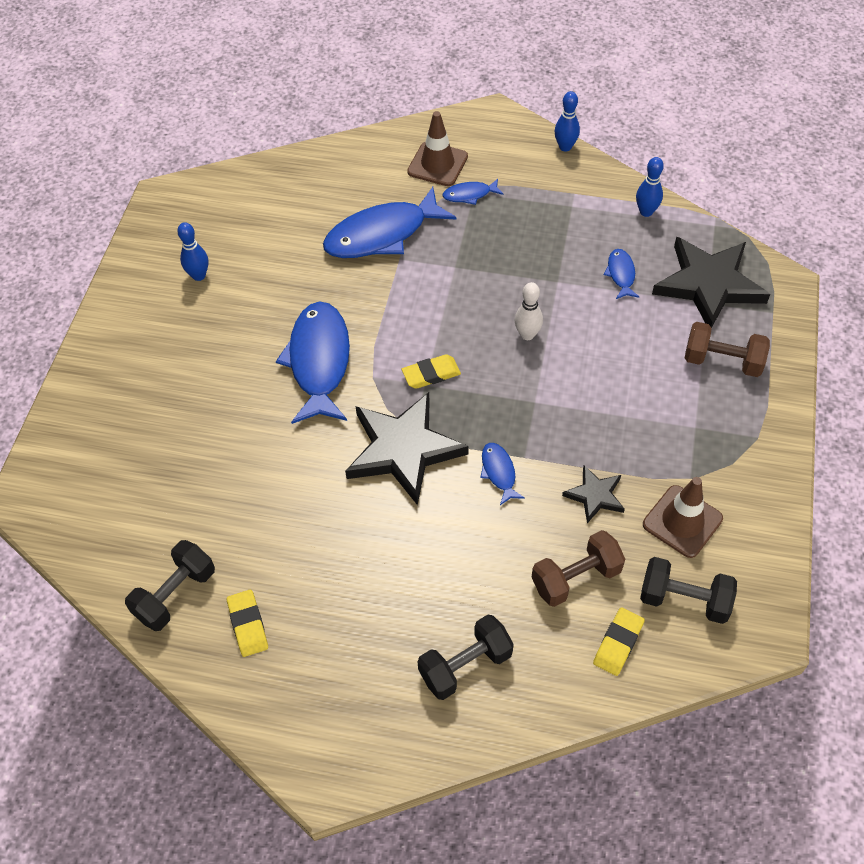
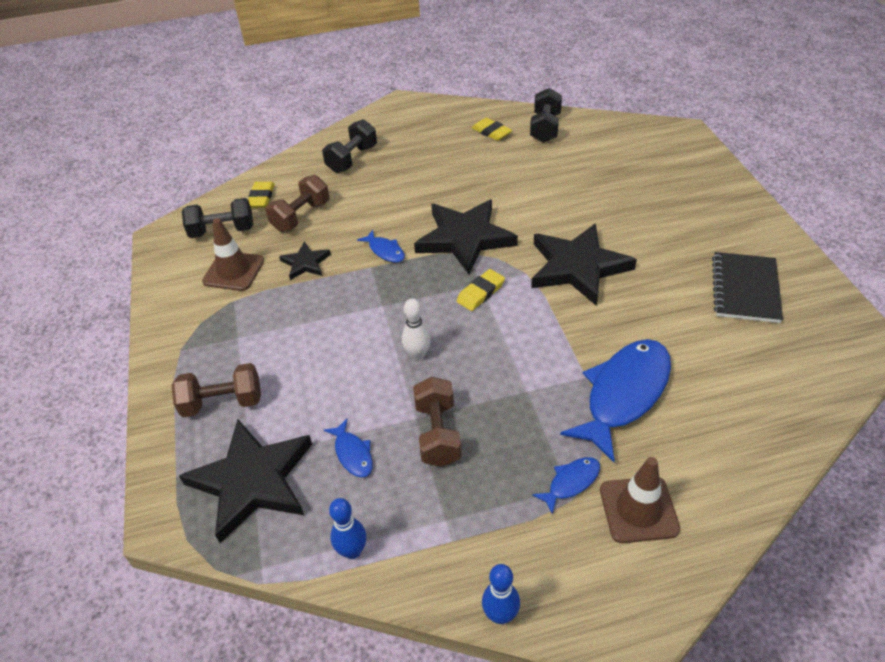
camera: 155 degrees right, 10 degrees down
(199, 275) = (745, 289): blue bowling pin -> black notebook
(319, 361) = (577, 267): blue fish -> black star
(546, 263) = (438, 434): none -> brown dumbbell

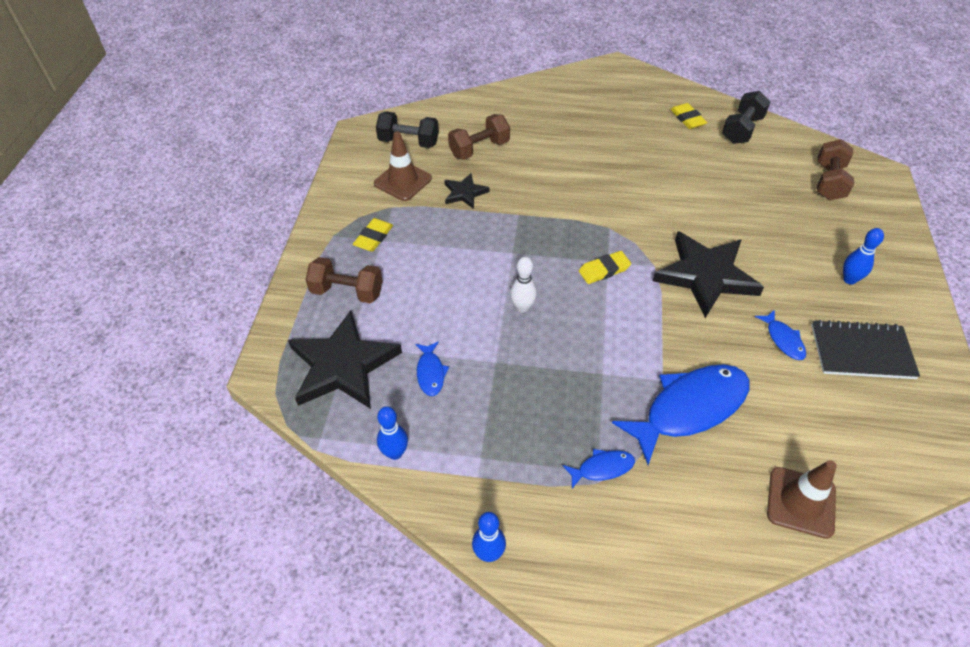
camera: 20 degrees right, 5 degrees up
(261, 197) = (453, 121): yellow eraser -> yellow eraser (373, 237)
(352, 159) = (547, 108): black dumbbell -> none
(385, 251) = (537, 203): blue fish -> blue fish (783, 339)
(438, 434) = (508, 382): brown dumbbell -> brown dumbbell (829, 182)
(464, 238) = (613, 214): black star -> none
(638, 509) = (651, 515): brown traffic cone -> brown traffic cone (801, 502)
(703, 230) = (849, 279): none -> blue bowling pin
(745, 289) = (861, 352): black notebook -> black notebook turned 60 degrees clockwise

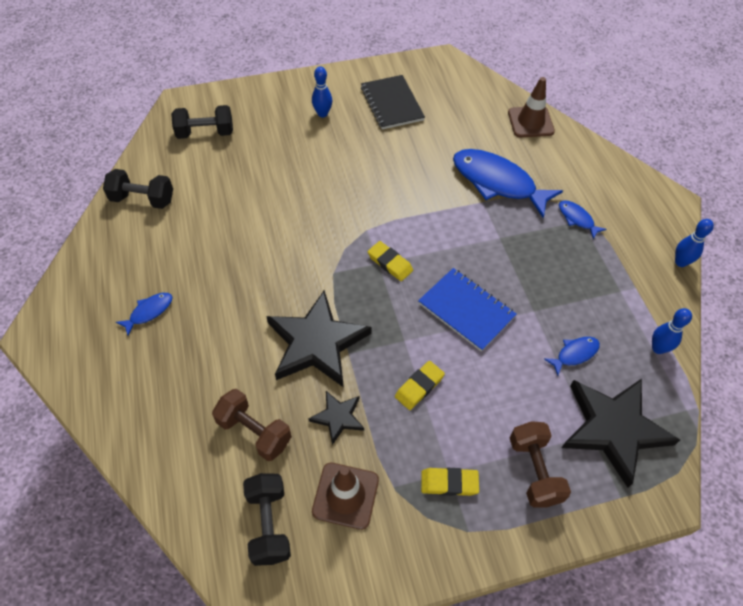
camera: 115 degrees left, 5 degrees up
(522, 307) = (466, 310): white bowling pin -> blue notebook
(687, 119) = (135, 245): yellow eraser -> yellow eraser (419, 387)
(705, 276) = (361, 194): black star -> black star (317, 343)
(783, 339) = (404, 142): blue fish -> blue fish (149, 312)
(829, 182) = (205, 133): brown dumbbell -> black dumbbell

